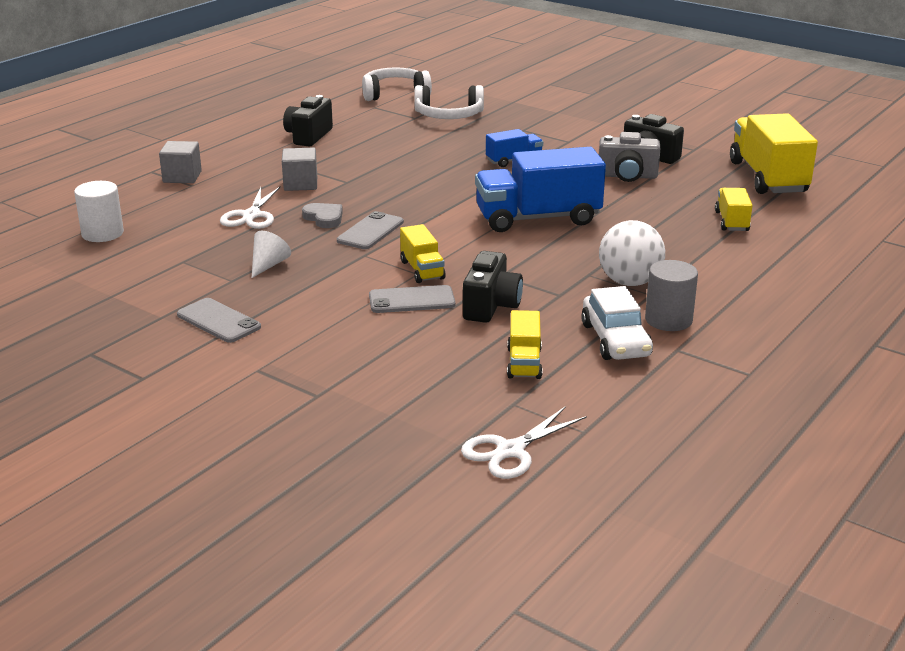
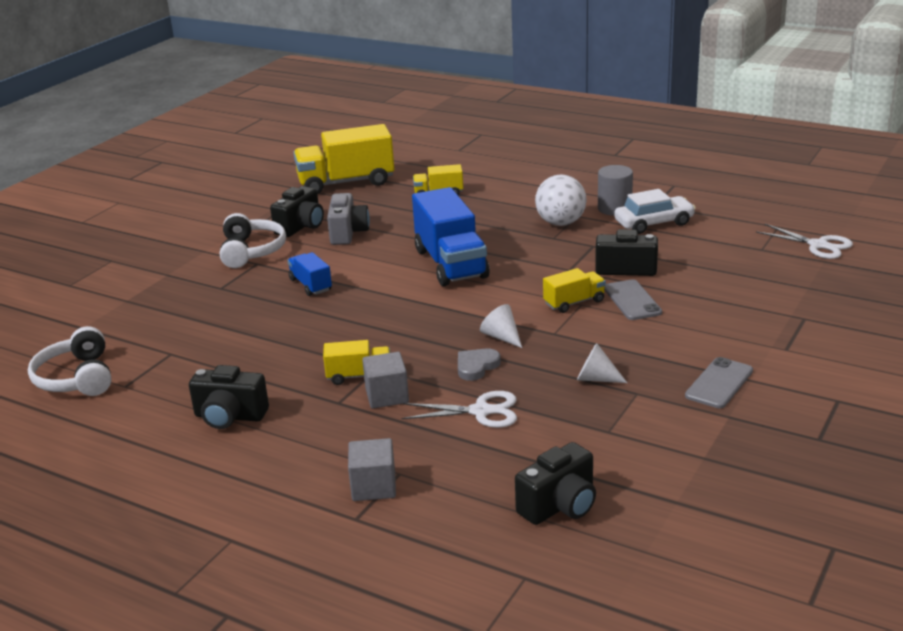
camera: 95 degrees left, 0 degrees up
(102, 233) = (560, 506): white cylinder -> black camera
(370, 231) = (501, 337): grey phone -> white cone
(449, 115) = (168, 333): white headphones -> white headphones (251, 251)
(524, 363) = (705, 250): yellow truck -> yellow truck (359, 376)

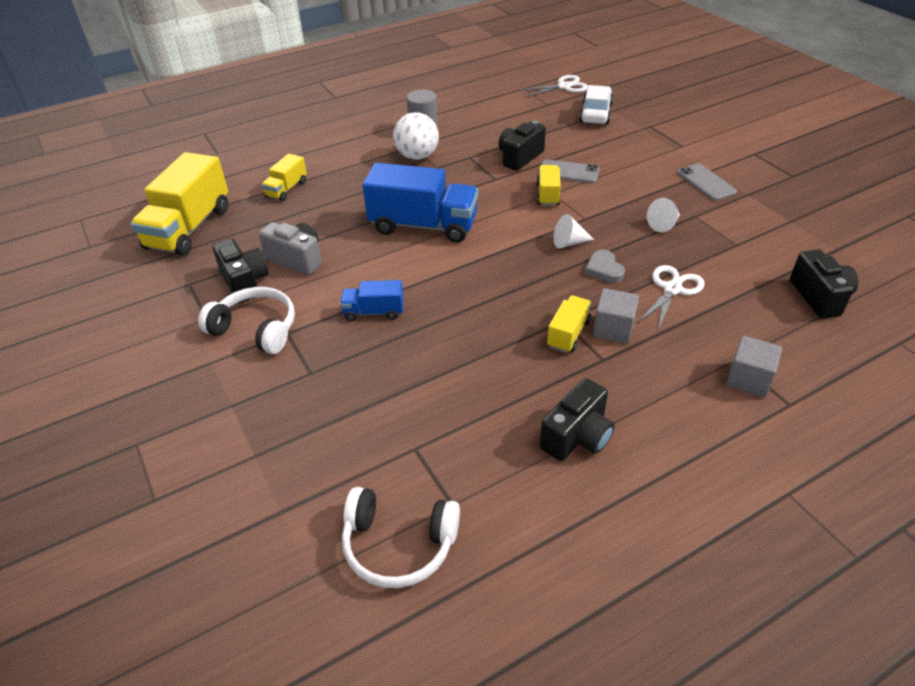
camera: 60 degrees left, 15 degrees up
(654, 223) = (465, 123): white car -> white car (595, 113)

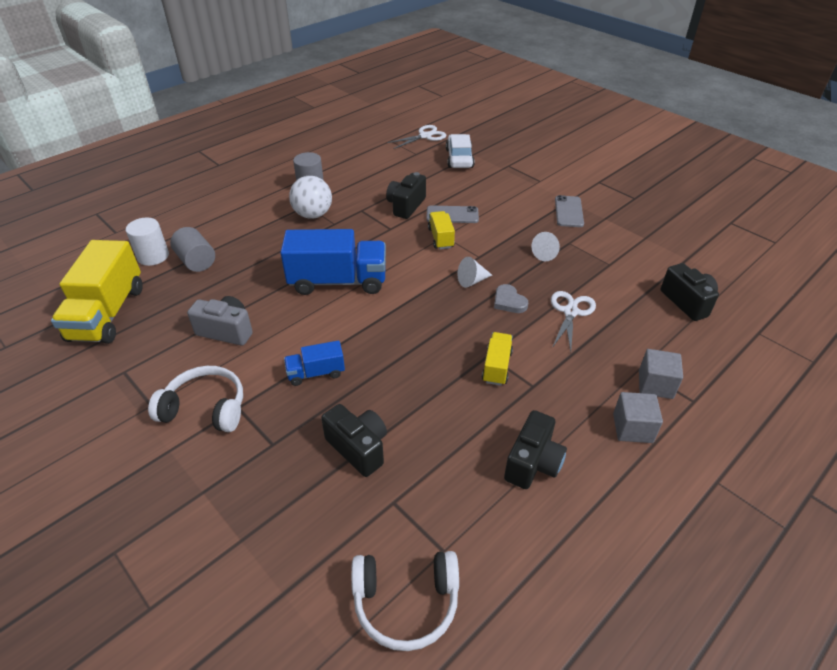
camera: 15 degrees left, 0 degrees up
(245, 282) = (181, 361): black camera -> black camera (358, 448)
(246, 180) = (153, 256): none -> white cylinder
(286, 189) = (196, 261): yellow truck -> grey cylinder
(613, 329) = (533, 356): grey cube -> grey cube (632, 428)
(706, 182) = (569, 211): grey phone -> grey phone turned 45 degrees clockwise

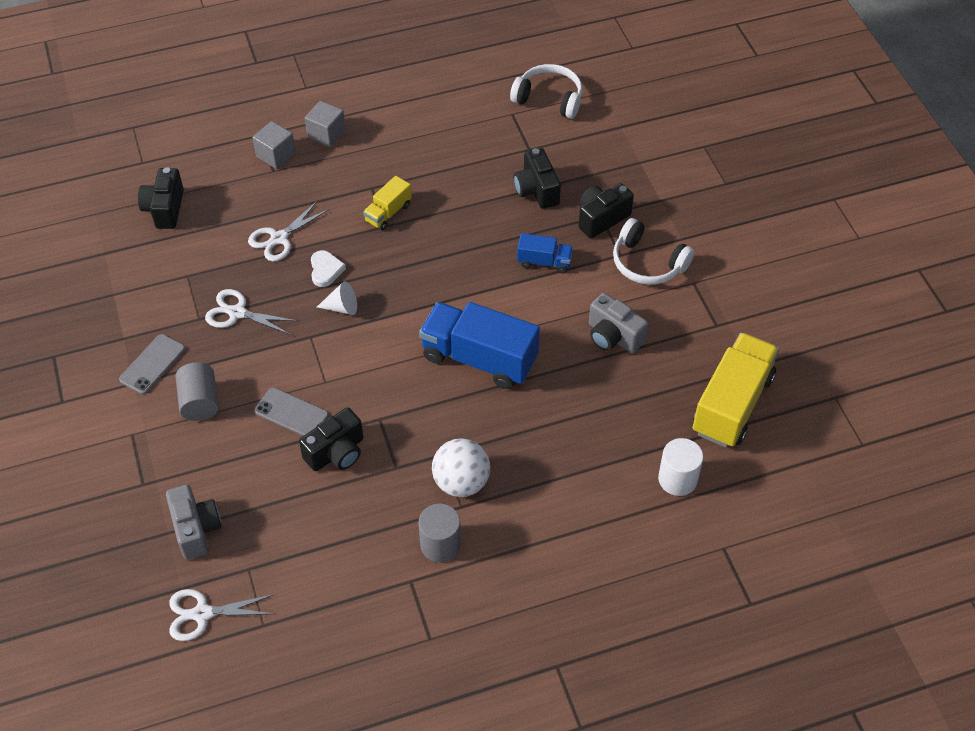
camera: 155 degrees left, 10 degrees up
(196, 261) = (627, 450): grey cylinder -> grey cylinder (200, 402)
(440, 238) = (332, 379): yellow truck -> none
(459, 158) = (196, 529): white car -> grey camera
(509, 301) = (325, 270): grey heart -> white heart
(533, 463) = (417, 138): black camera -> black camera (601, 218)
(546, 254) = (237, 313): white cone -> white scissors

